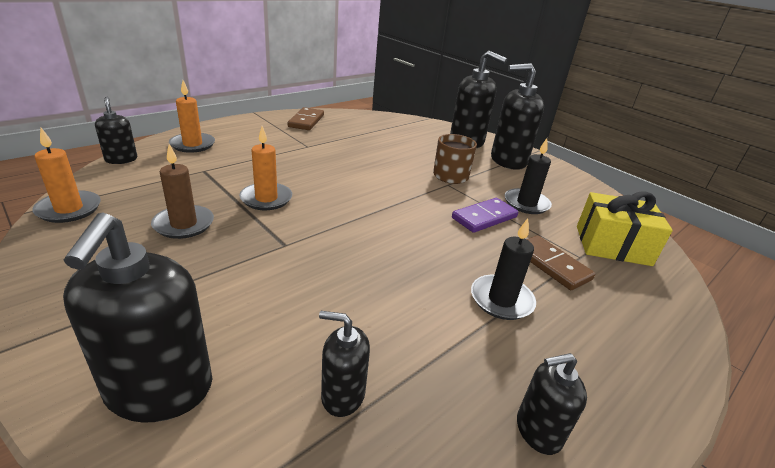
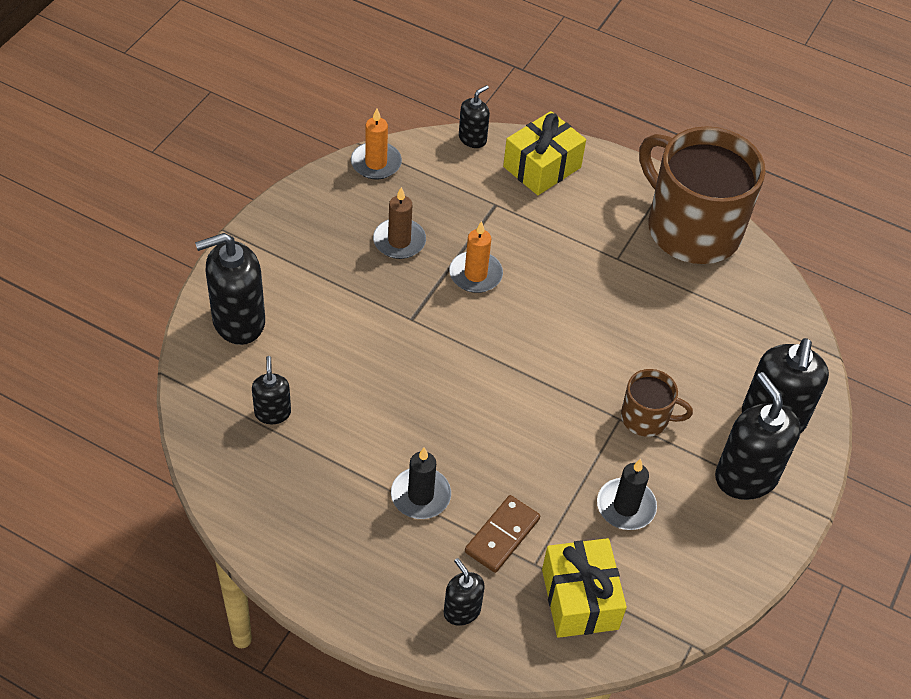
camera: 70 degrees right, 20 degrees up
(192, 144) = (542, 167): orange candle -> yellow gift
(306, 121) = (691, 228): brown domino -> brown mug
(484, 217) = (561, 466): purple domino -> none
(538, 431) = (290, 529): black soap dispenser -> black soap dispenser (462, 610)

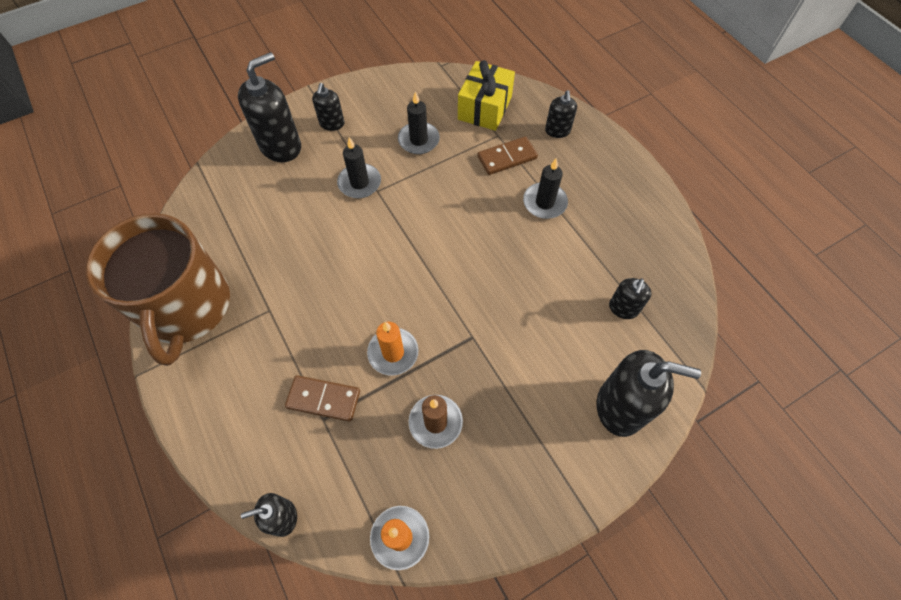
camera: 145 degrees left, 10 degrees up
(507, 216) = (323, 399): none -> brown domino
(542, 167) = (247, 441): yellow gift -> none
(646, 418) = (359, 183): brown mug -> black candle
(746, 476) = (332, 124): black soap dispenser -> black soap dispenser, size x0.54

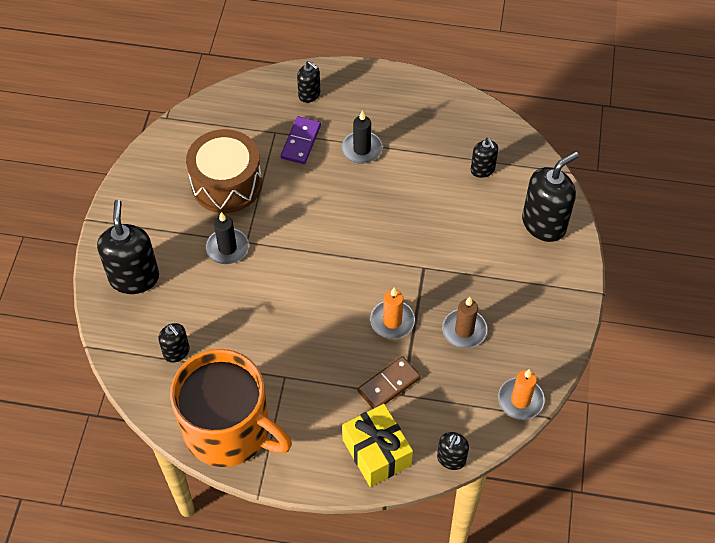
camera: 50 degrees left, 5 degrees down
(186, 307) = (229, 430): brown mug -> orange mug
(332, 124) = (148, 229): black soap dispenser -> black soap dispenser (176, 352)
(418, 140) = (226, 183): black candle -> brown drum
(484, 108) = (241, 121): yellow gift -> yellow gift (376, 452)
(507, 157) = (301, 142): brown domino -> purple domino

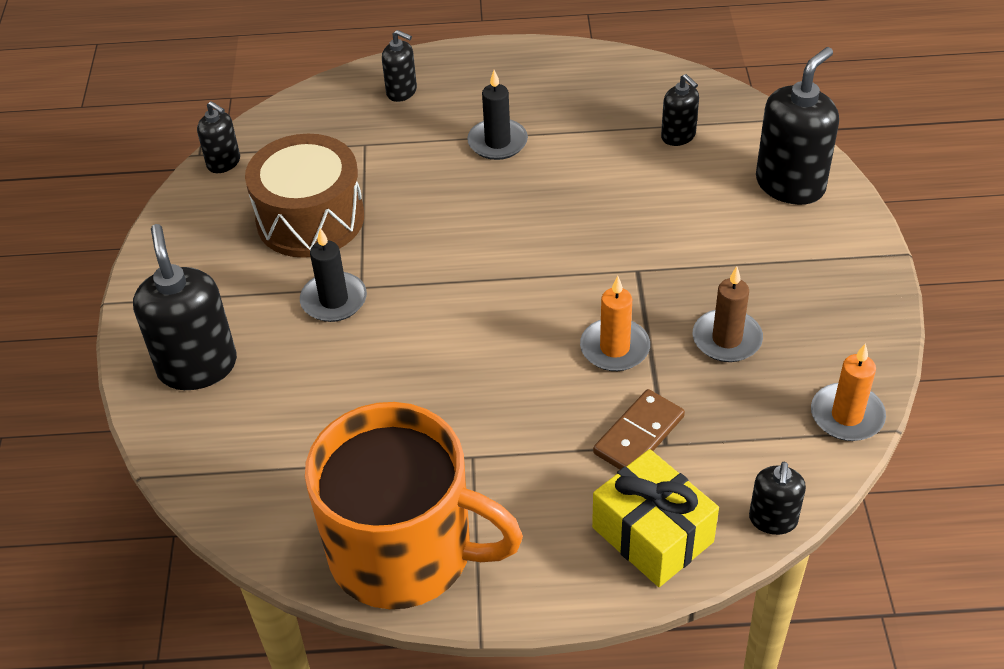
camera: 10 degrees left, 10 degrees down
(176, 352) = (290, 456): black soap dispenser -> black soap dispenser (224, 162)
(301, 142) = (406, 149): purple domino -> none

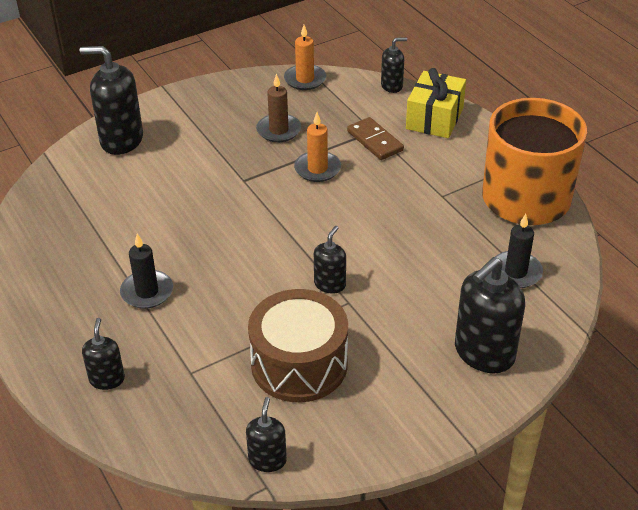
camera: 120 degrees left, 5 degrees down
(334, 300) = (371, 310): black candle -> black candle (515, 272)
(639, 435) = (375, 141): brown domino -> brown domino turned 45 degrees clockwise
(678, 136) = (93, 201): black soap dispenser -> black soap dispenser (330, 284)

